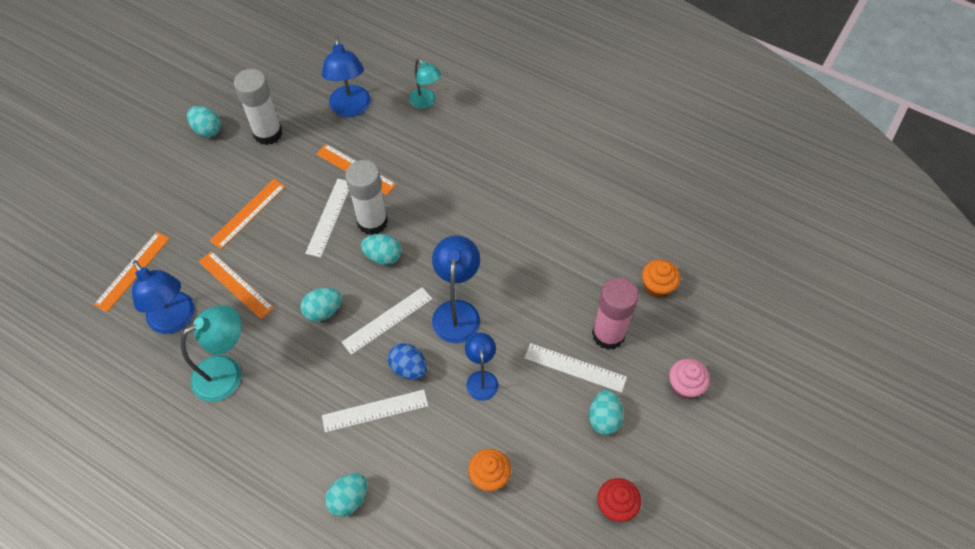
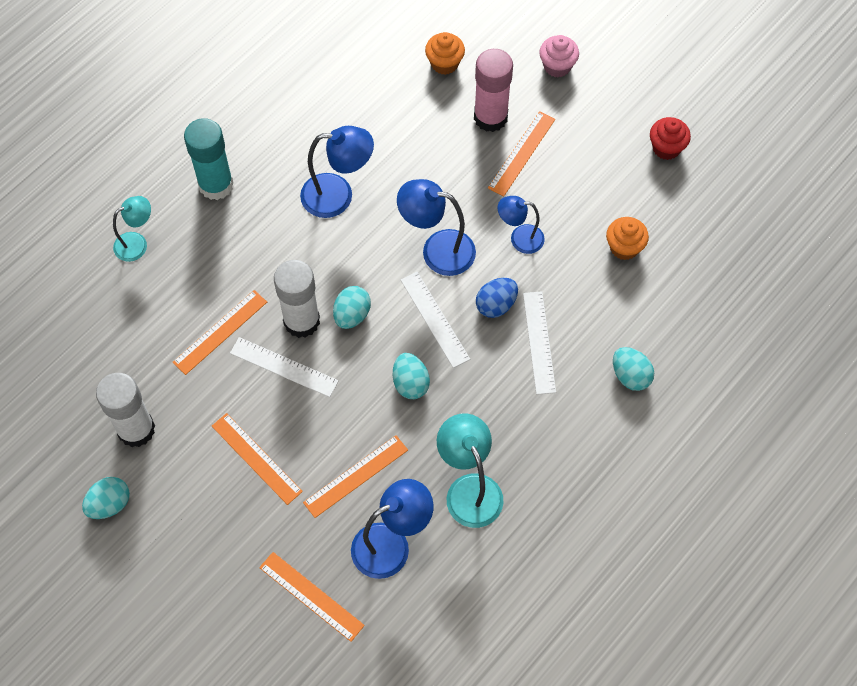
camera: 80 degrees left, 5 degrees up
(351, 108) = (123, 329): blue lamp -> blue lamp (338, 195)
(488, 141) = (216, 185): none -> turquoise glue stick
(575, 367) = (521, 153): white ruler -> orange ruler
(604, 418) = (579, 140): turquoise egg -> none

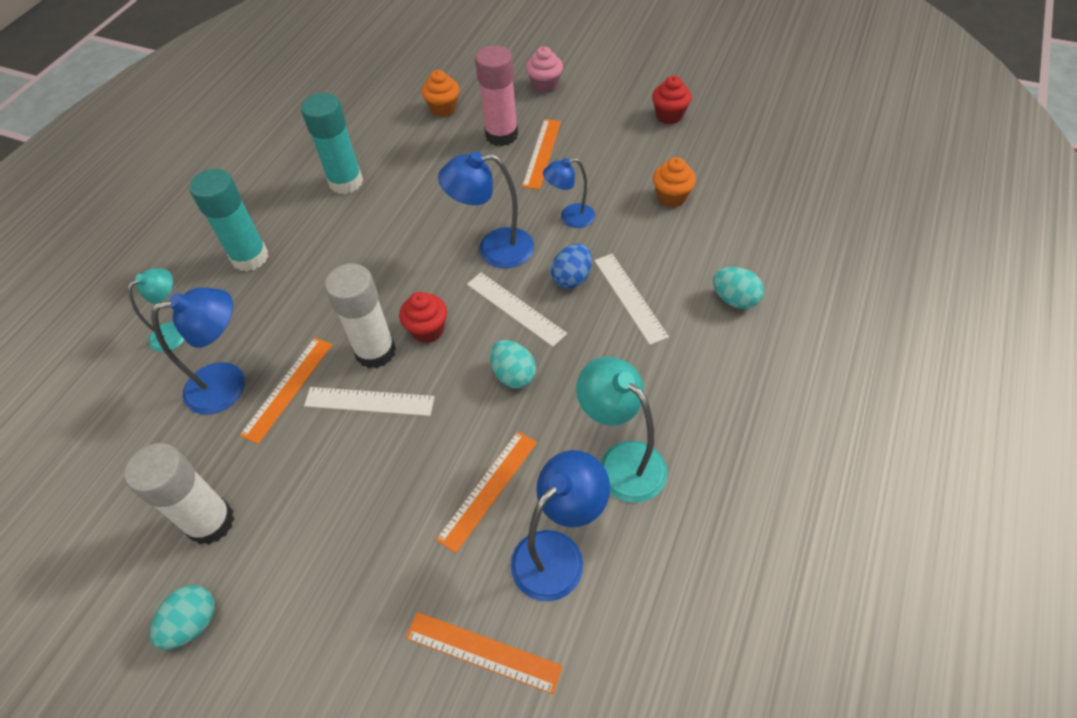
camera: 15 degrees left, 10 degrees down
(256, 458) = (365, 508): orange ruler -> none
(323, 126) = (346, 182): none -> turquoise glue stick
(338, 195) = (378, 232): blue lamp -> blue lamp (229, 384)
(352, 315) = (427, 330): turquoise egg -> red cupcake

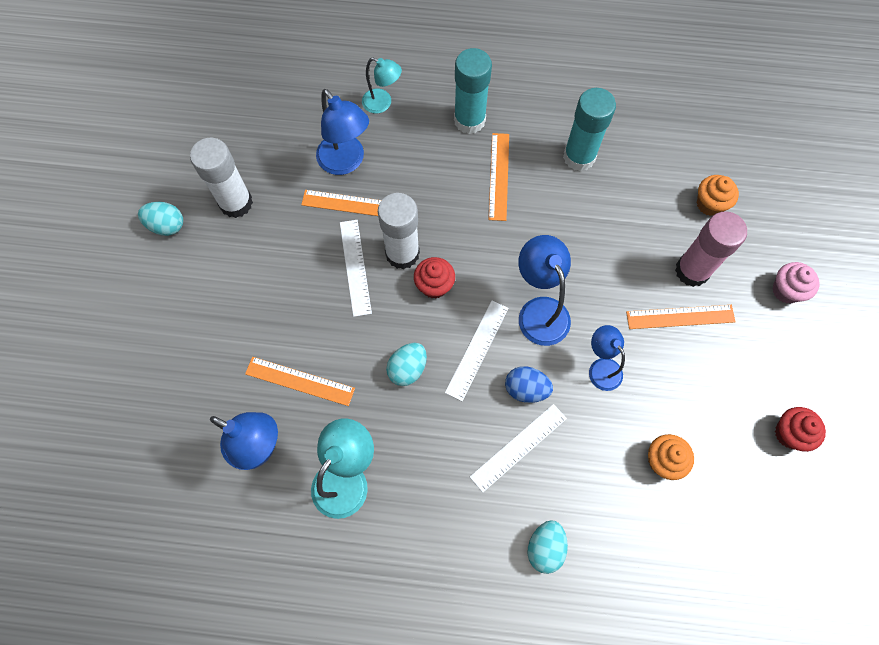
camera: 70 degrees right, 15 degrees up
(483, 652) = (178, 415): orange ruler -> orange ruler (498, 176)

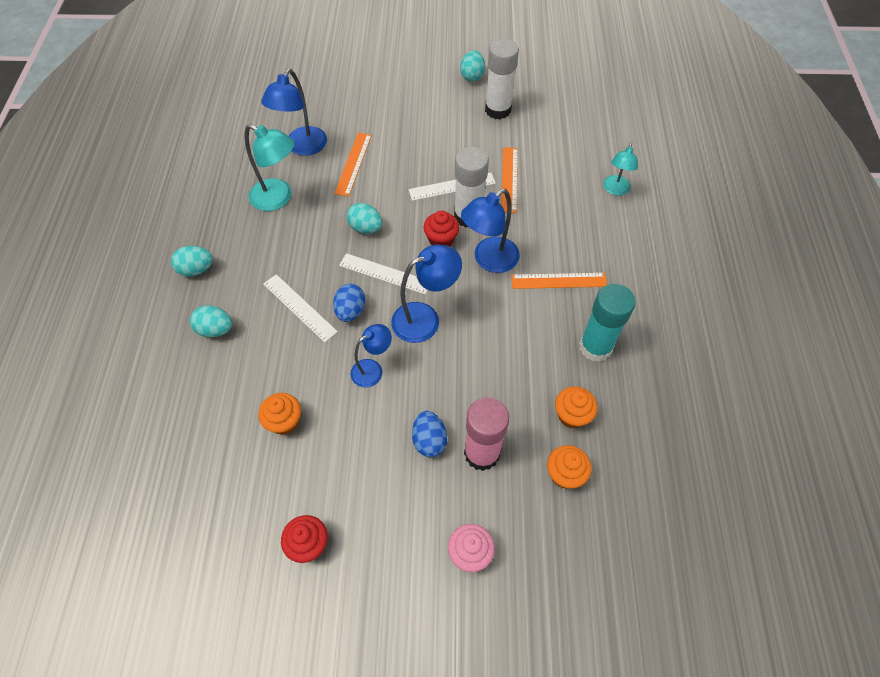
camera: 85 degrees right, 10 degrees down
(346, 162) = (549, 171): blue lamp -> blue lamp (489, 260)
(454, 581) = (196, 269): none -> turquoise egg
(469, 120) = (614, 254): turquoise glue stick -> none
(651, 189) = (571, 415): none -> orange cupcake
(680, 317) = (429, 440): orange ruler -> blue egg

